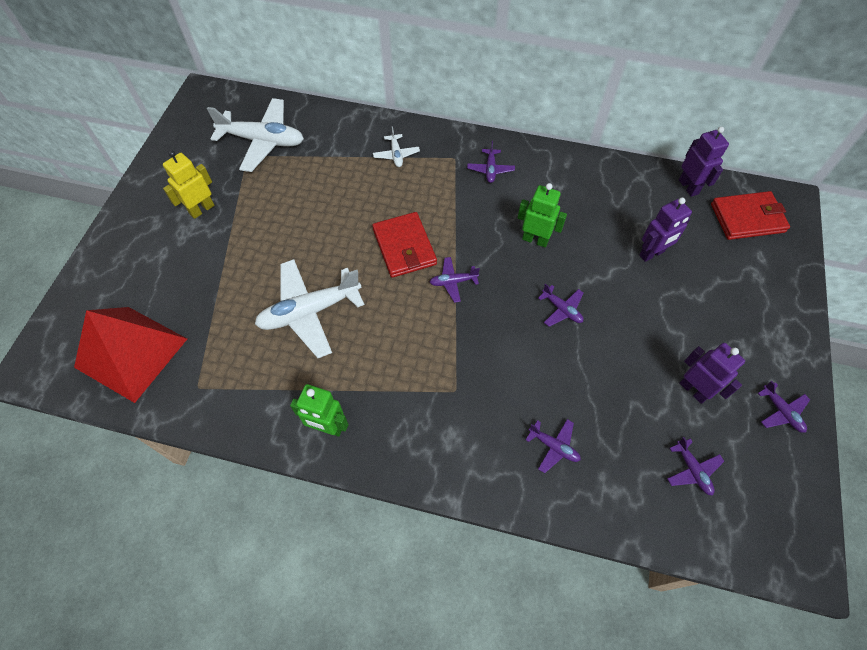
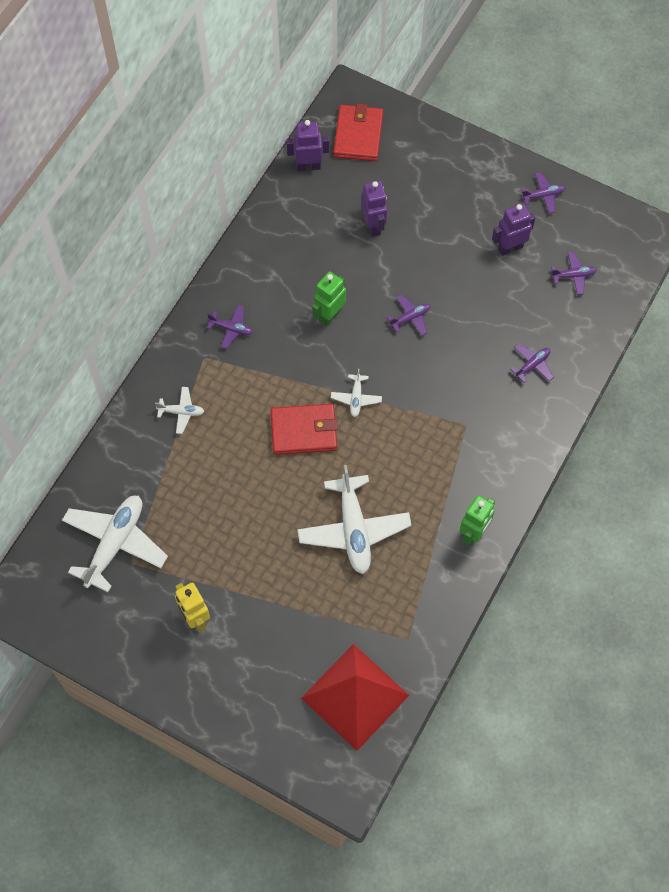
camera: 75 degrees left, 5 degrees up
(453, 282) = (356, 398): purple plane -> white plane

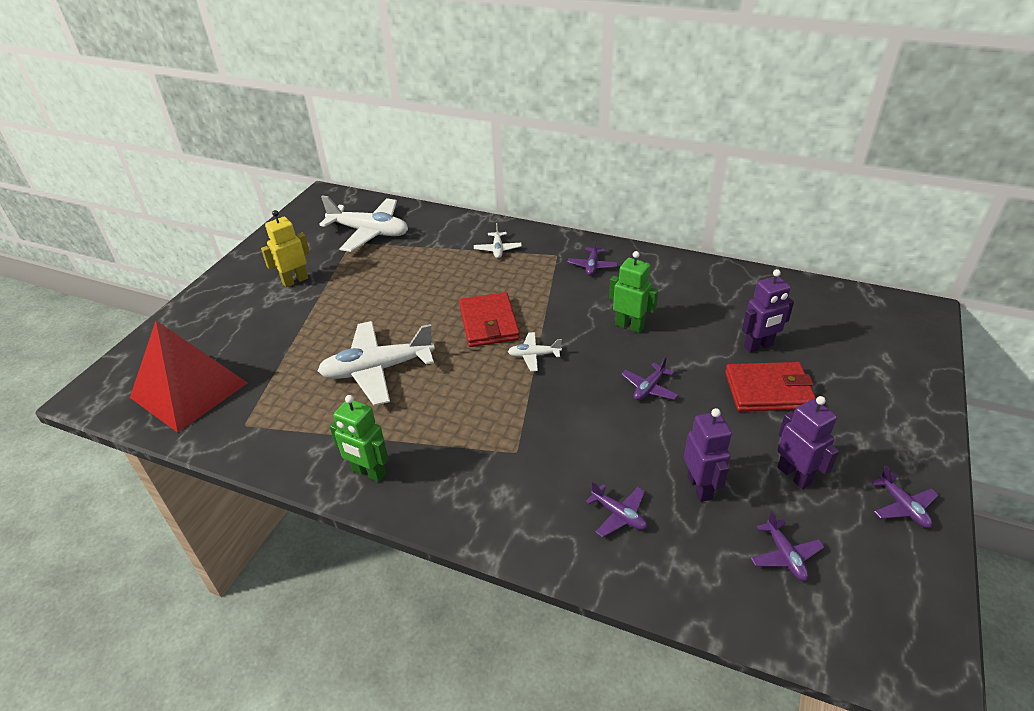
camera: 85 degrees right, 25 degrees down
(308, 166) = (806, 292): purple robot -> purple robot (700, 487)
(358, 135) = (872, 322): red wallet -> red wallet (768, 390)
(410, 318) = (649, 388): purple plane -> purple plane turned 75 degrees clockwise

